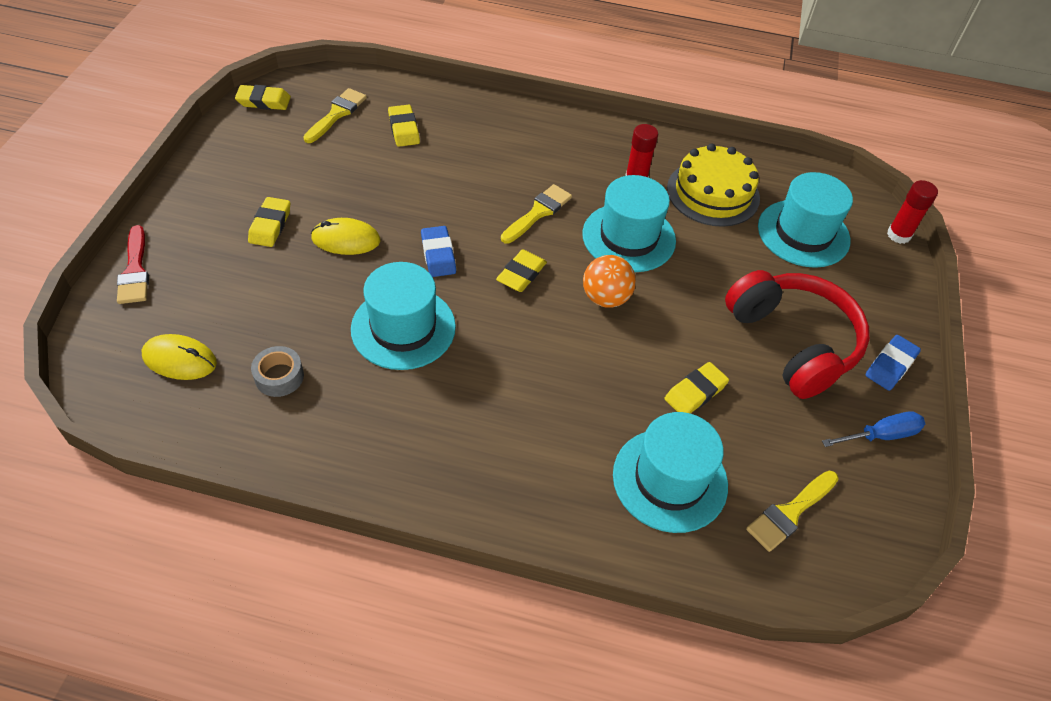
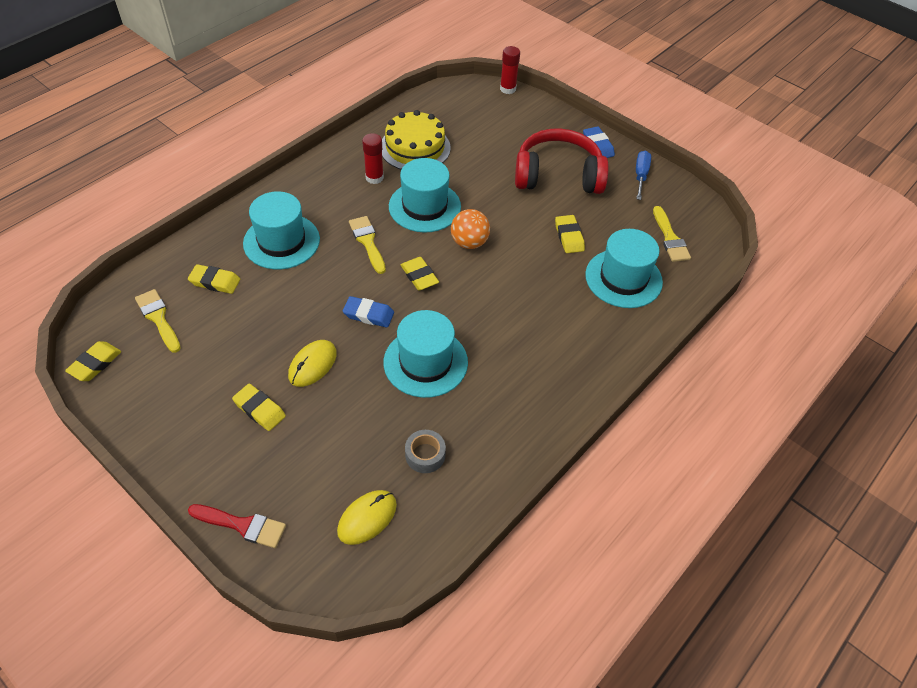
camera: 60 degrees left, 0 degrees up
(803, 233) = (478, 126): turquoise hat -> turquoise hat (281, 241)

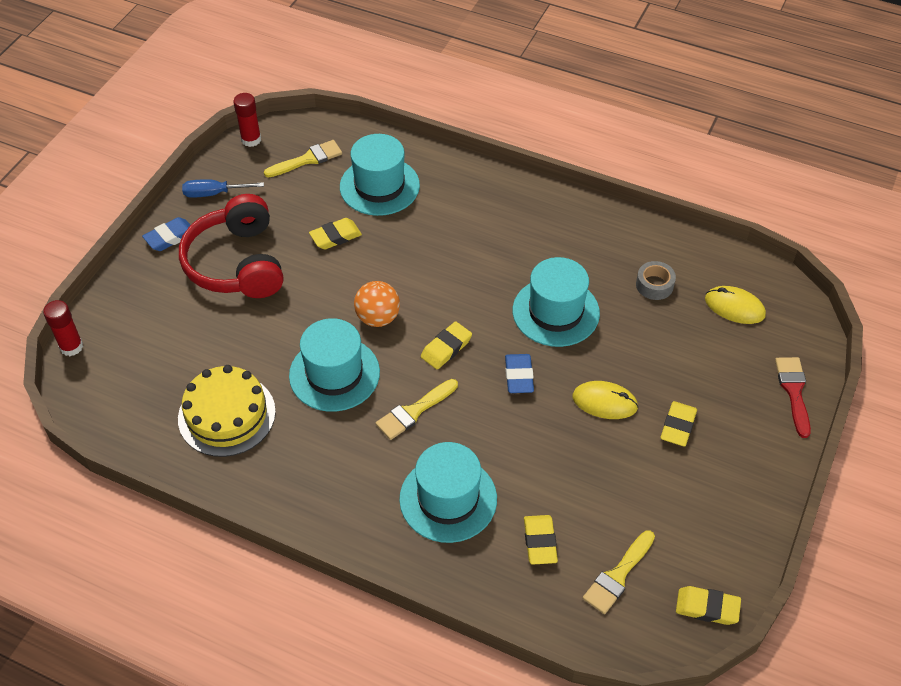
camera: 105 degrees left, 0 degrees up
(374, 178) = (300, 440): red glue stick -> red glue stick (251, 139)

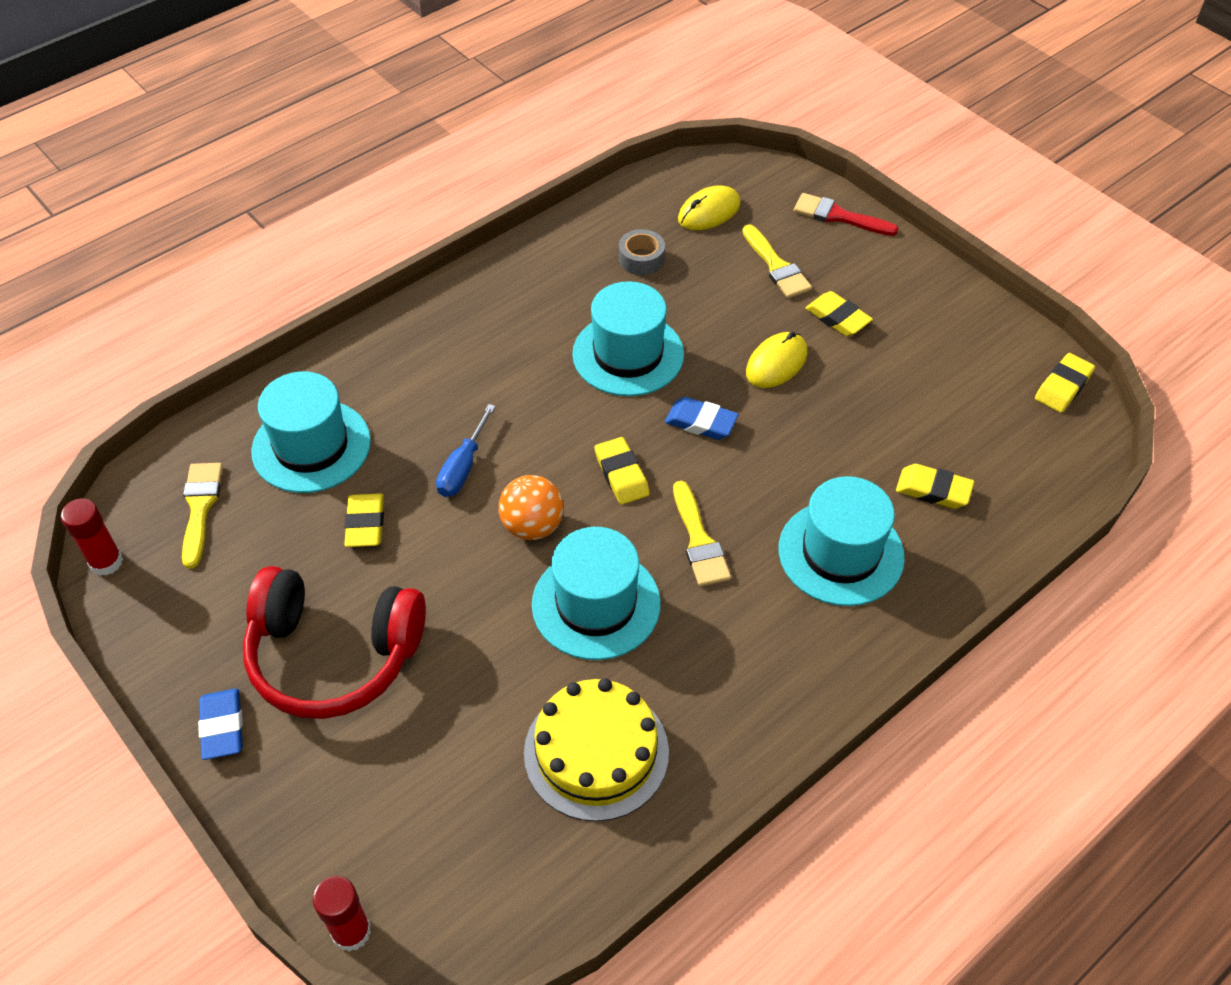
camera: 65 degrees left, 0 degrees up
(214, 193) = (178, 642): blue screwdriver -> blue screwdriver (463, 467)
(618, 575) = (1000, 441): yellow brush -> yellow brush (776, 266)

